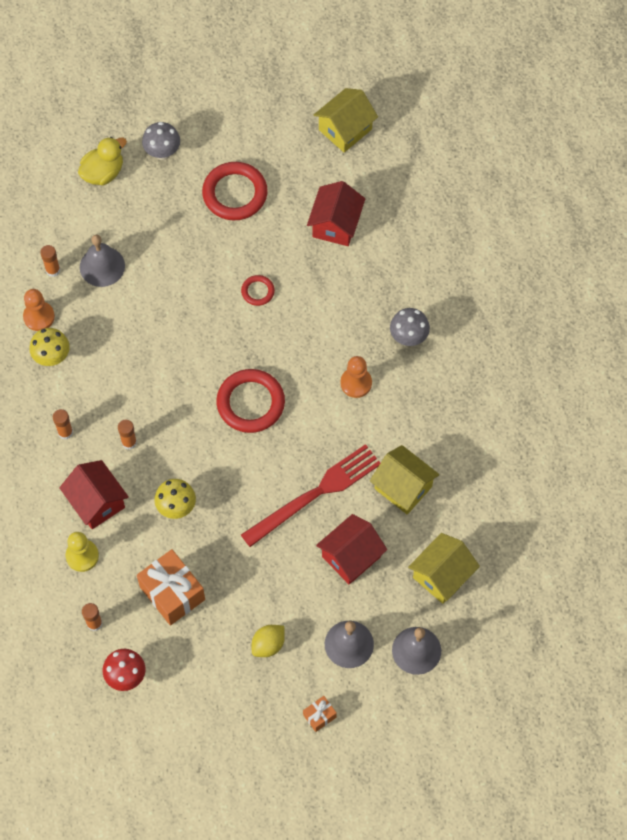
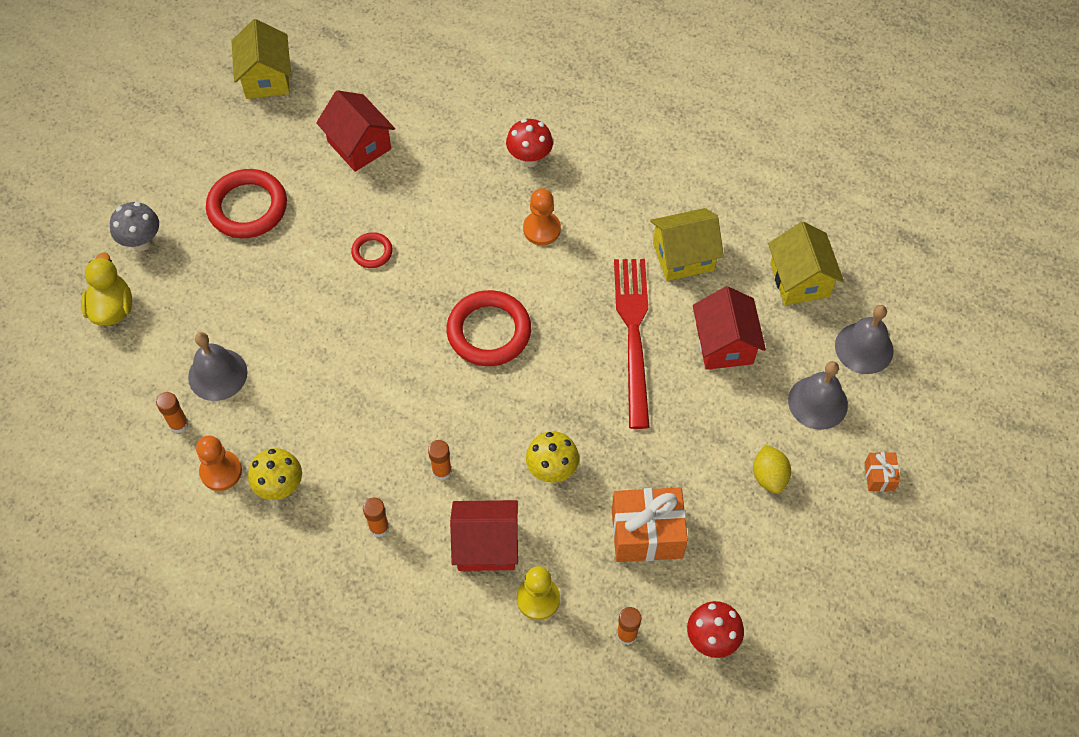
camera: 55 degrees left, 5 degrees down
(408, 338) = (529, 159): grey mushroom -> red mushroom

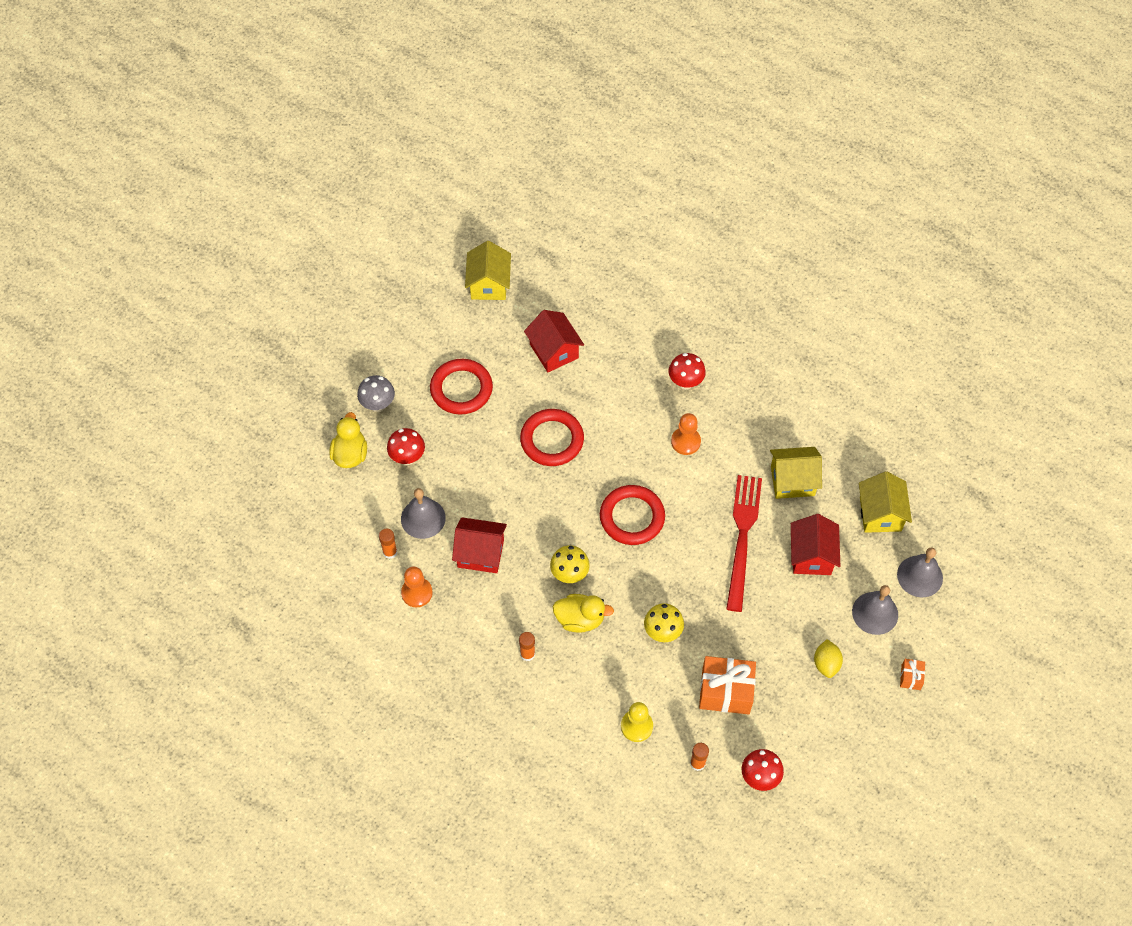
camera: 10 degrees right, 0 degrees up
(188, 301) = (407, 457): none -> red mushroom
(280, 487) = (459, 612): yellow mushroom -> yellow mushroom (569, 574)
(372, 252) = (552, 440): red ring -> red ring, size x2.00
(442, 471) = (580, 619): orange glue stick -> yellow duck
(486, 545) = (604, 680): red house -> red house (480, 553)

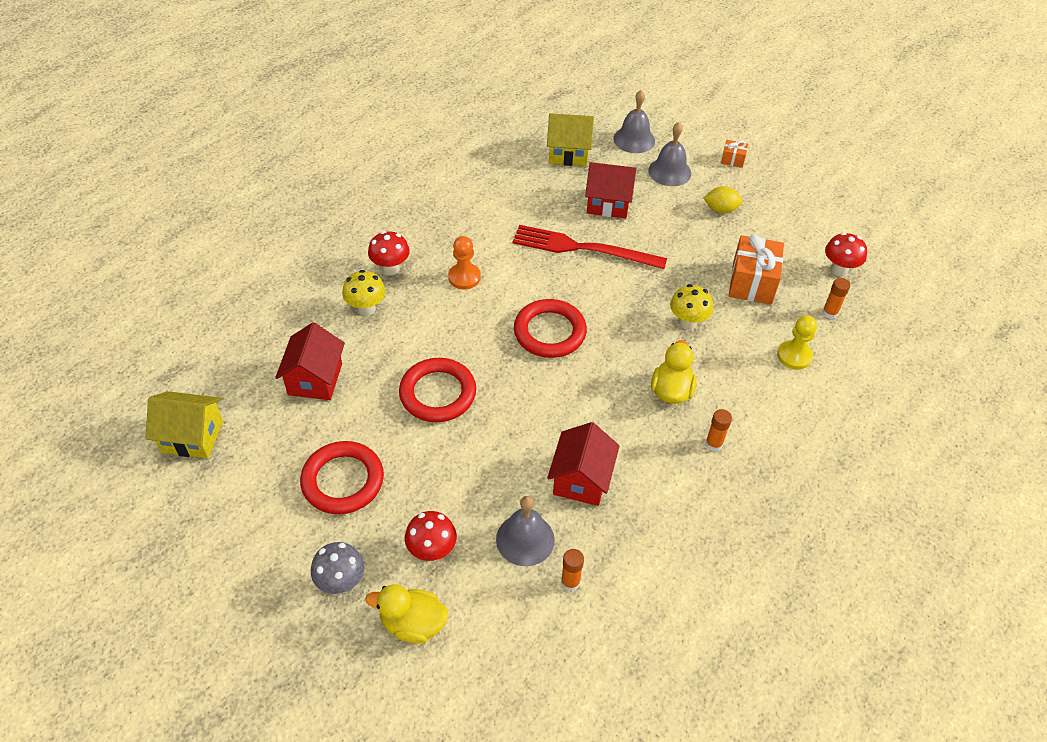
camera: 85 degrees left, 10 degrees down
(417, 593) = (631, 554): orange pawn -> none
(554, 351) = (315, 379): red house -> red house turned 60 degrees counterclockwise
(569, 574) = (615, 394): yellow mushroom -> yellow mushroom (366, 308)
(792, 481) = (524, 205): yellow house -> none

